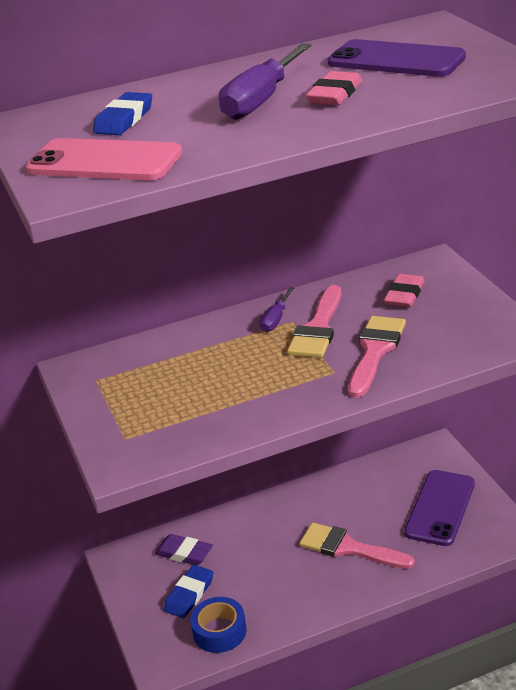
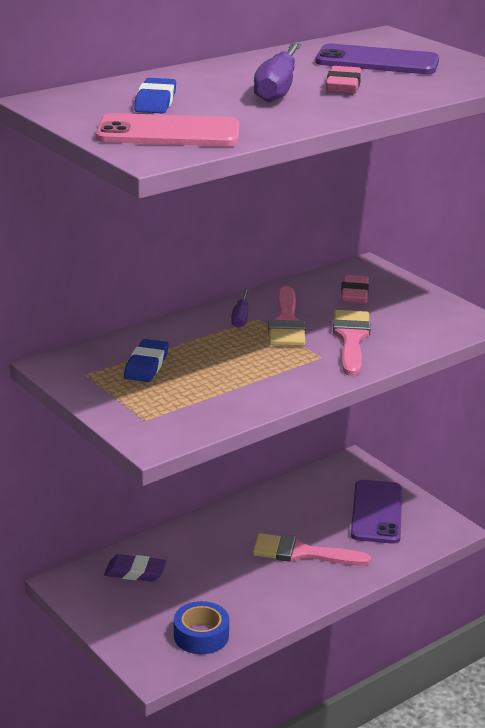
camera: 20 degrees left, 5 degrees down
(189, 594) = (156, 607): blue eraser -> blue eraser (146, 365)

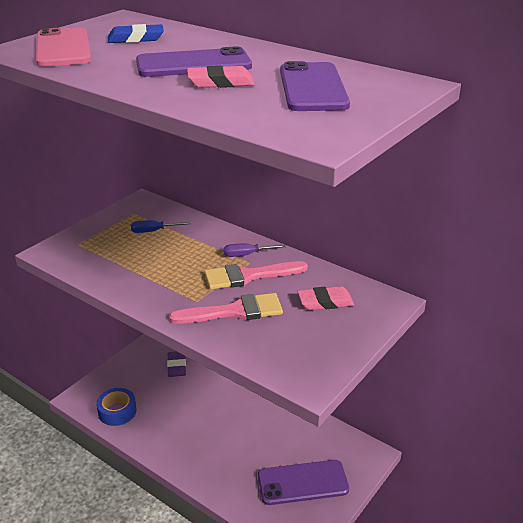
camera: 75 degrees right, 5 degrees up
(146, 365) = (153, 231): blue eraser -> blue screwdriver
(277, 89) = (193, 64): purple screwdriver -> purple phone
(301, 553) = (227, 445): pink brush -> none

